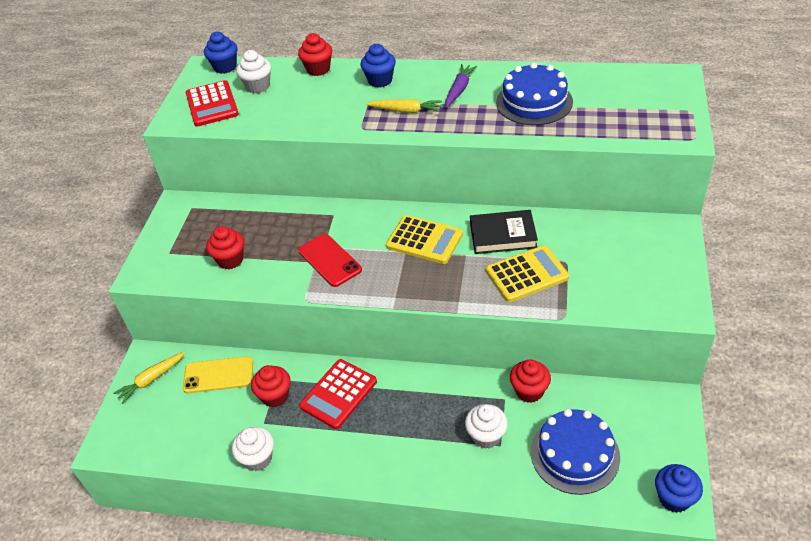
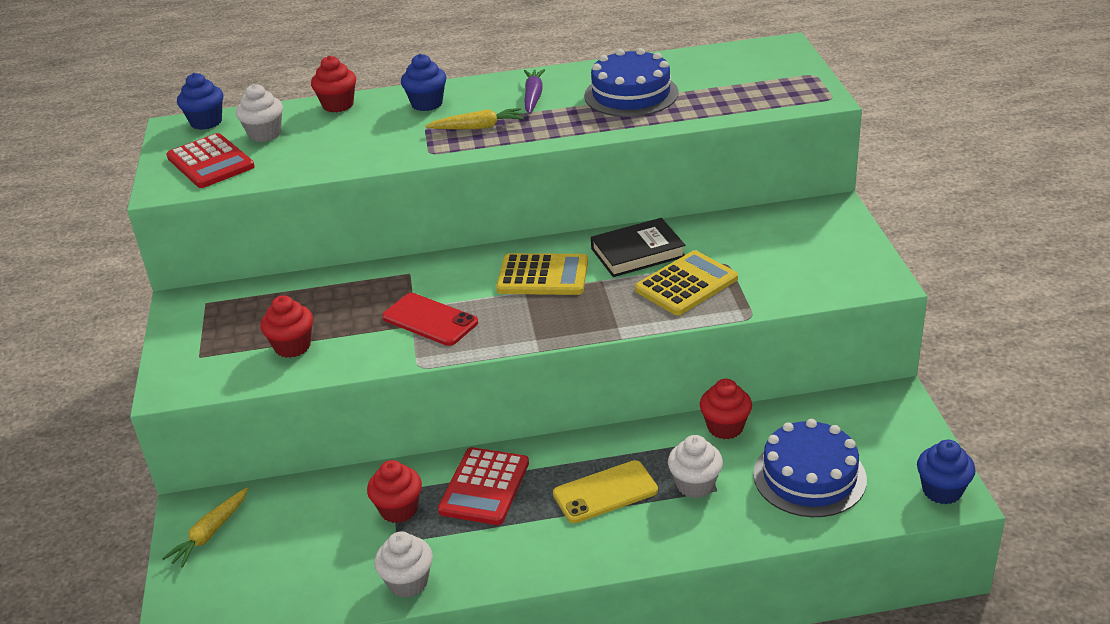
camera: 20 degrees left, 10 degrees down
(218, 375) = (306, 505): yellow phone -> yellow phone (605, 492)

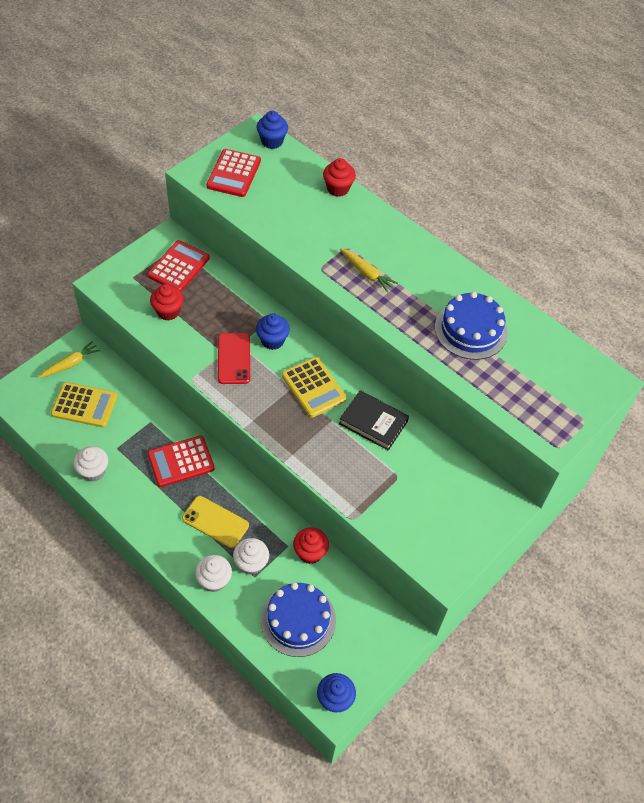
camera: 45 degrees right, 20 degrees up
(210, 533) = (70, 364): yellow carrot -> yellow carrot turned 150 degrees clockwise
(238, 312) = (179, 267): none -> red calculator
(265, 134) = (280, 177): white cupcake -> white cupcake (214, 580)
(399, 509) = (139, 433): red cupcake -> none
(427, 104) = (374, 230): blue cupcake -> blue cupcake (272, 340)
(533, 97) = (425, 279): purple carrot -> none
(686, 284) = (360, 466): yellow calculator -> yellow calculator (84, 405)

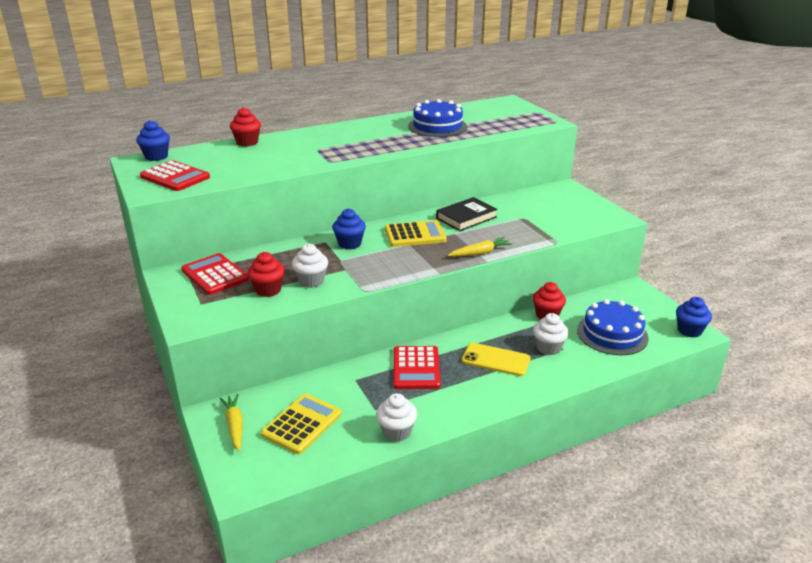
camera: 65 degrees left, 25 degrees down
(214, 580) = (560, 372): white cupcake -> white cupcake (311, 281)
(215, 522) = (496, 360): yellow phone -> yellow phone turned 60 degrees clockwise
(234, 358) = (356, 265): red phone -> none
(367, 273) = (352, 147): yellow carrot -> yellow carrot (480, 253)

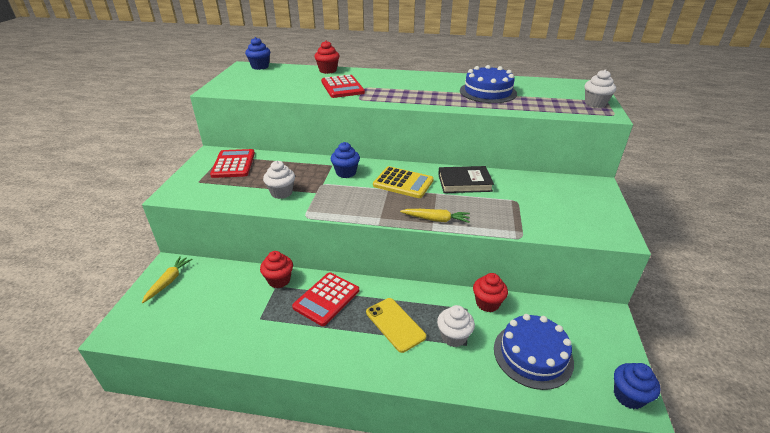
camera: 35 degrees right, 5 degrees up
(175, 177) = (247, 83): red calculator -> red calculator (342, 87)
(268, 290) = (247, 188): red cupcake -> red cupcake (279, 280)
(302, 424) = (204, 303): yellow calculator -> none
(396, 432) = (250, 347): white cupcake -> white cupcake (595, 104)

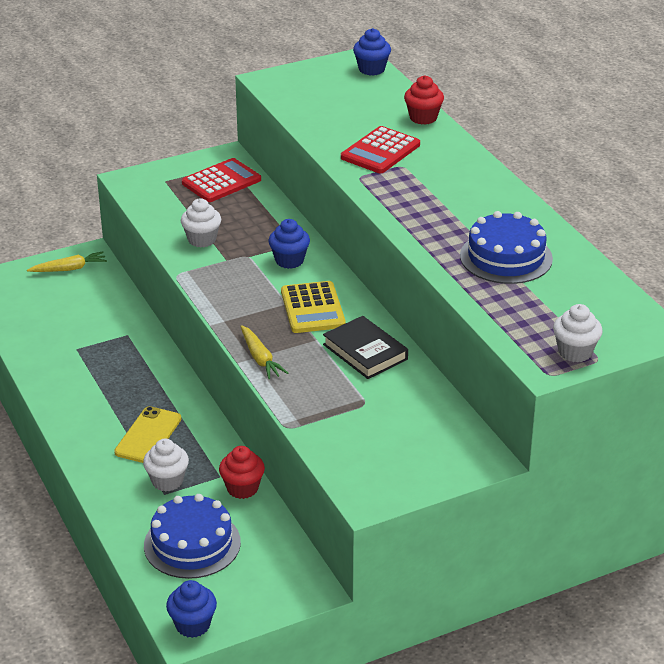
camera: 55 degrees right, 0 degrees up
(279, 280) = (137, 332): red cupcake -> none
(326, 299) = (141, 375): red calculator -> none

